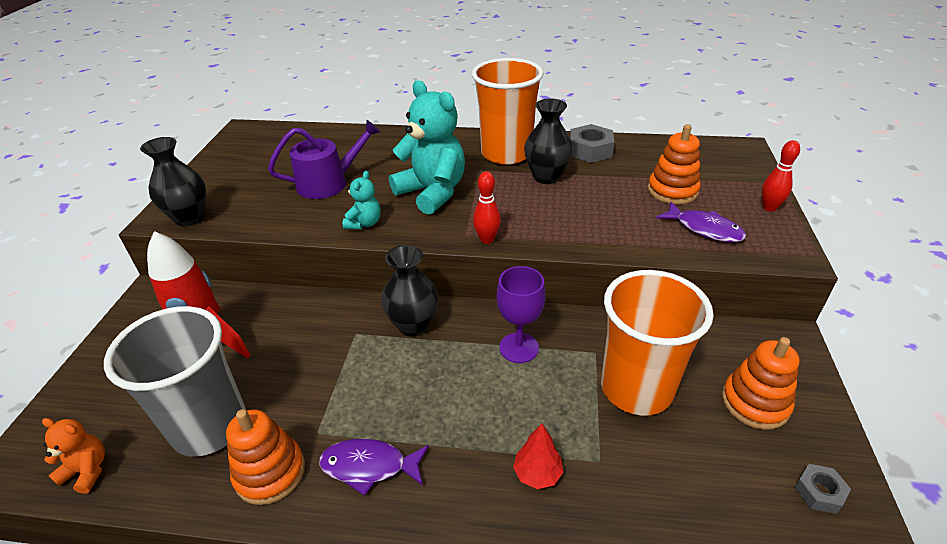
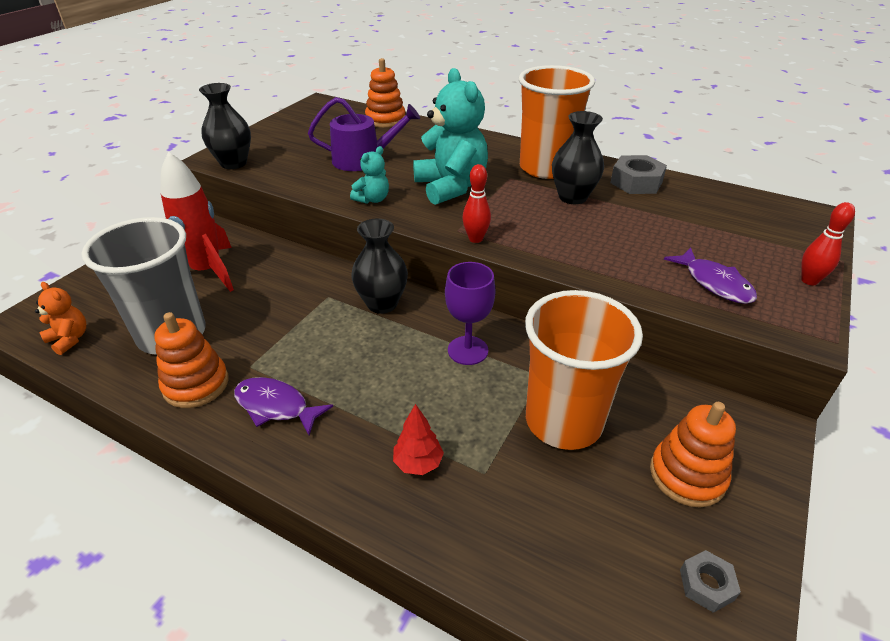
camera: 20 degrees right, 0 degrees up
(672, 191) = (702, 239): orange stacking toy -> orange stacking toy (385, 120)

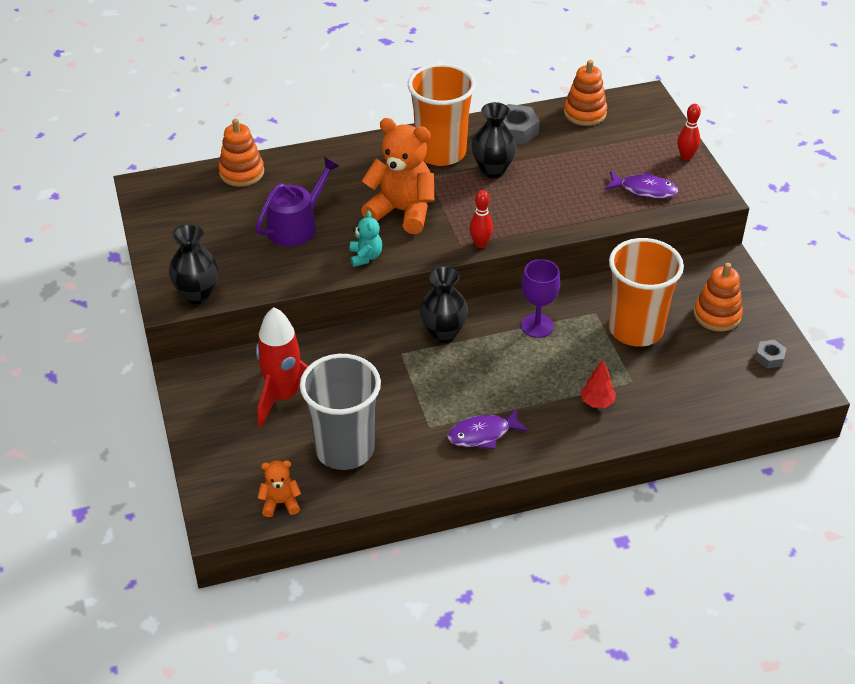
camera: 45 degrees left, 5 degrees up
(196, 384) = (416, 460): orange stacking toy -> orange stacking toy (585, 113)
(451, 187) = (402, 211): turquoise teddy bear -> orange teddy bear

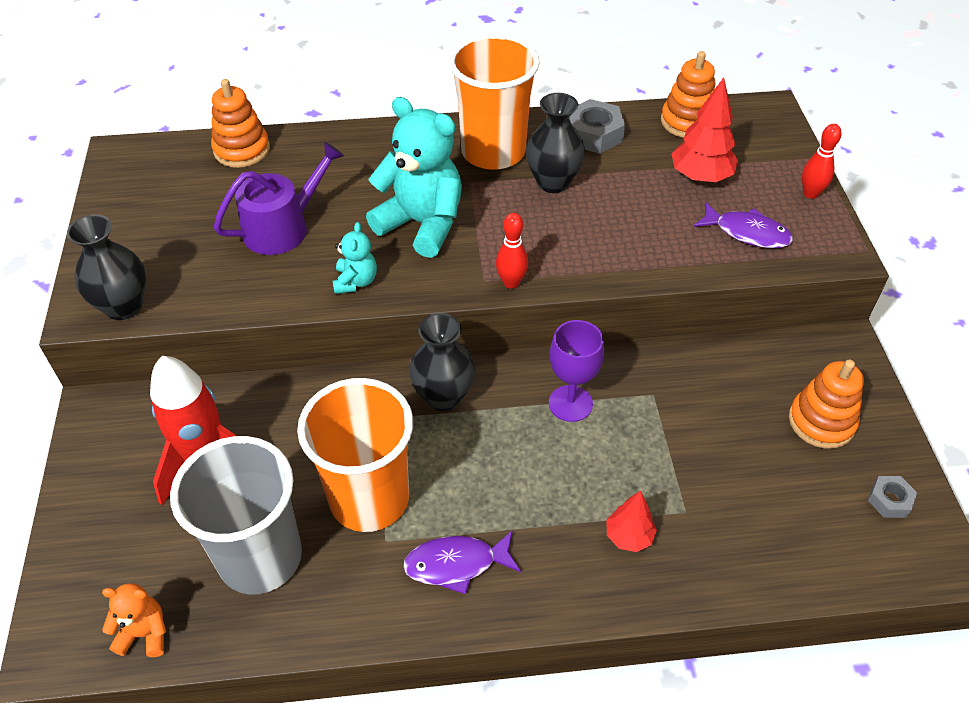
camera: 10 degrees right, 5 degrees up
(402, 211) = (422, 224): orange teddy bear -> turquoise teddy bear
(602, 154) = (700, 177): none -> red tree
(636, 329) = (704, 428): orange cup -> orange cup (369, 498)

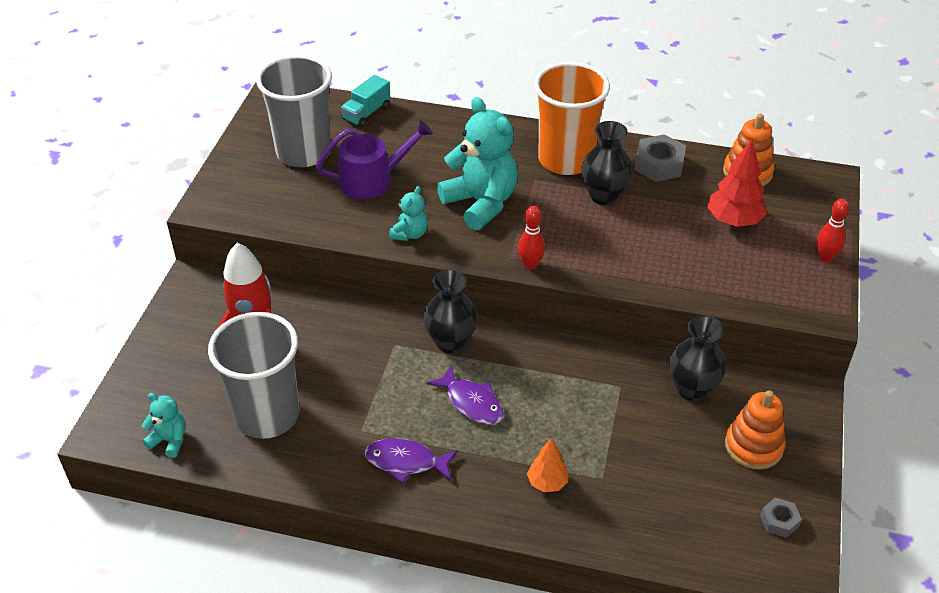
camera: 20 degrees right, 5 degrees down
(124, 306) = (234, 209): black vase -> black vase (692, 389)
(144, 633) = (169, 440): orange teddy bear -> turquoise teddy bear
(184, 214) = (304, 152): none -> grey cup
(242, 150) = (366, 113): orange stacking toy -> turquoise truck
(369, 498) = (362, 398): orange cup -> none
(570, 403) = (549, 374): purple goblet -> none
(628, 536) = (547, 483): red tree -> orange tree
(747, 233) = (749, 275): purple fish -> purple fish (472, 403)

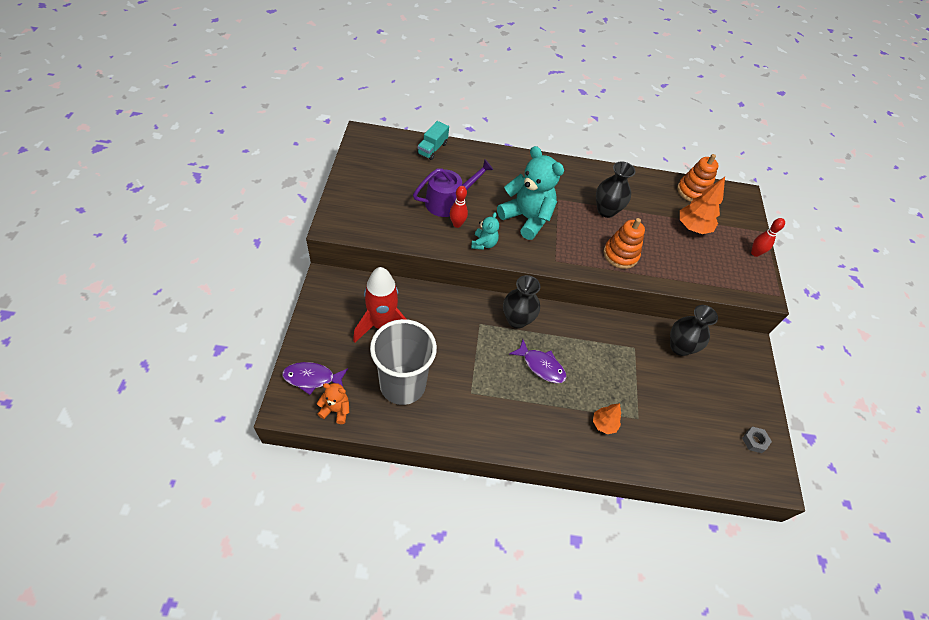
camera: 15 degrees left, 10 degrees up
(169, 440) = (336, 410): turquoise teddy bear -> orange teddy bear
(304, 152) = (395, 180): grey cup -> none
(406, 462) = (506, 415): purple fish -> purple fish (312, 378)
(530, 265) = (570, 265): red bowling pin -> red bowling pin (457, 224)
(566, 160) = (575, 183): orange cup -> none
(659, 165) = (636, 186): grey nut -> none
(733, 221) = (692, 227): red tree -> orange tree
(753, 446) = (726, 387): orange stacking toy -> orange stacking toy (620, 255)

